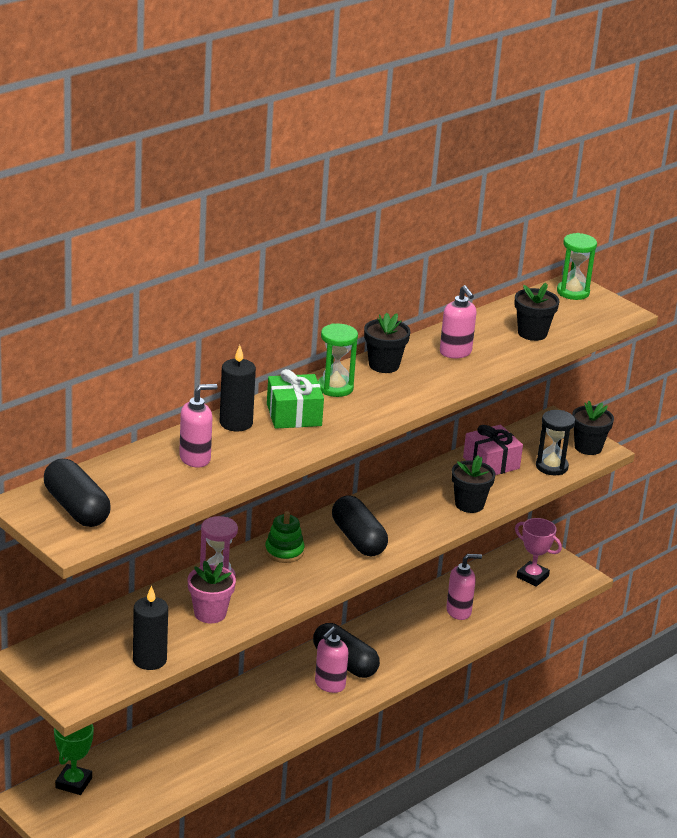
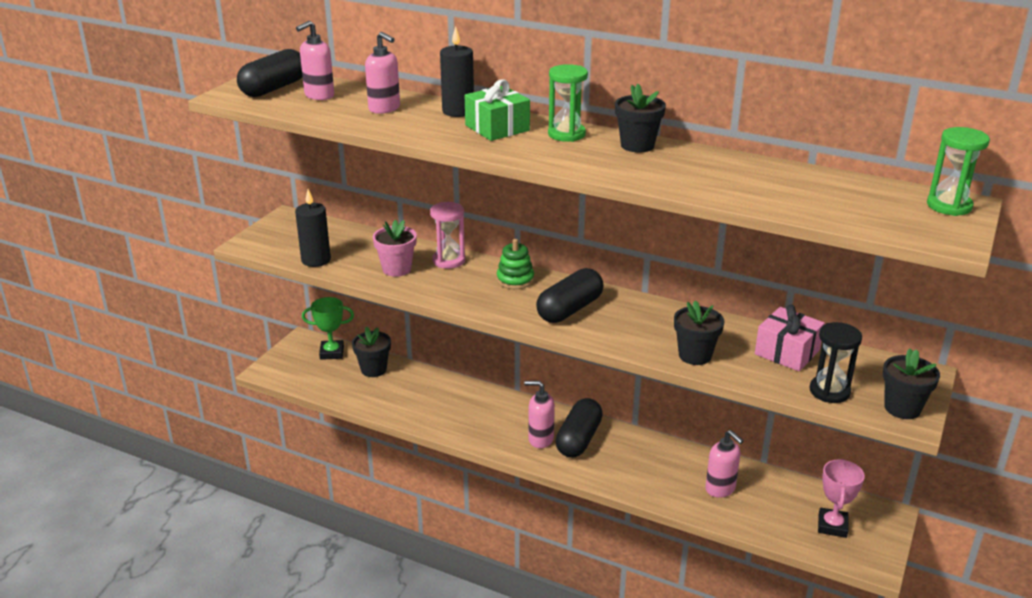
camera: 70 degrees right, 0 degrees up
(455, 352) = (710, 171): pink soap dispenser -> pink soap dispenser (319, 96)
(532, 333) = (814, 200): black flower pot -> black flower pot (373, 369)

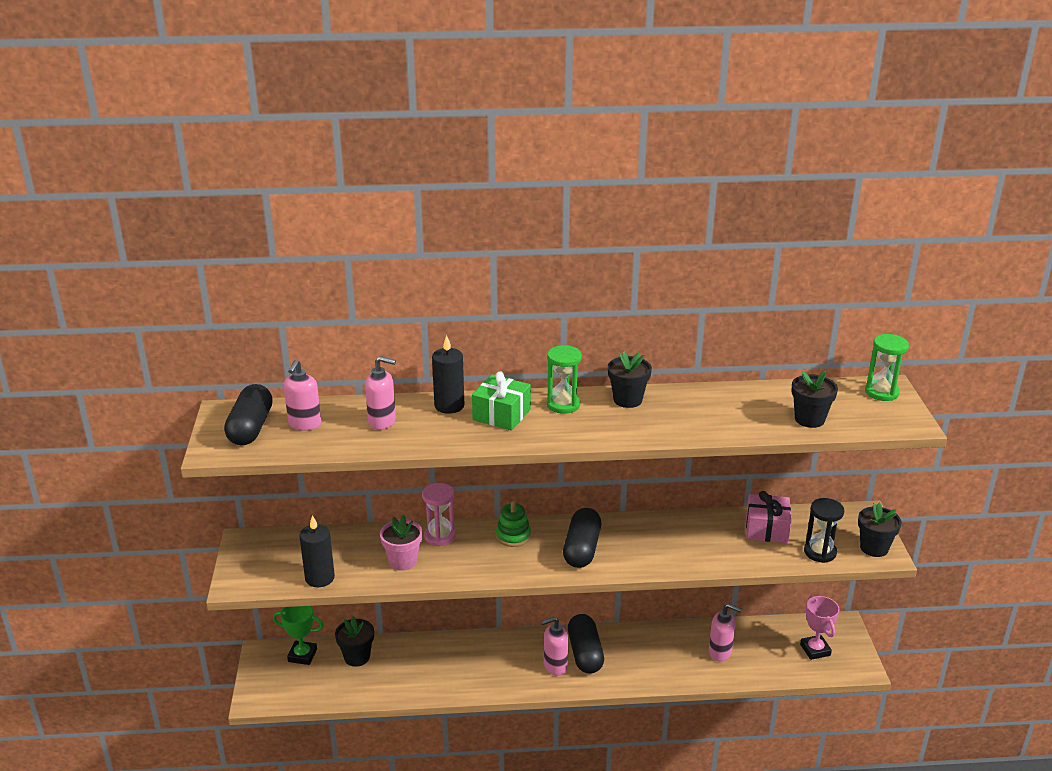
camera: 30 degrees left, 0 degrees up
(332, 353) = (302, 655): green trophy -> green trophy turned 45 degrees clockwise
(695, 355) = (708, 556): black flower pot -> black flower pot (809, 419)

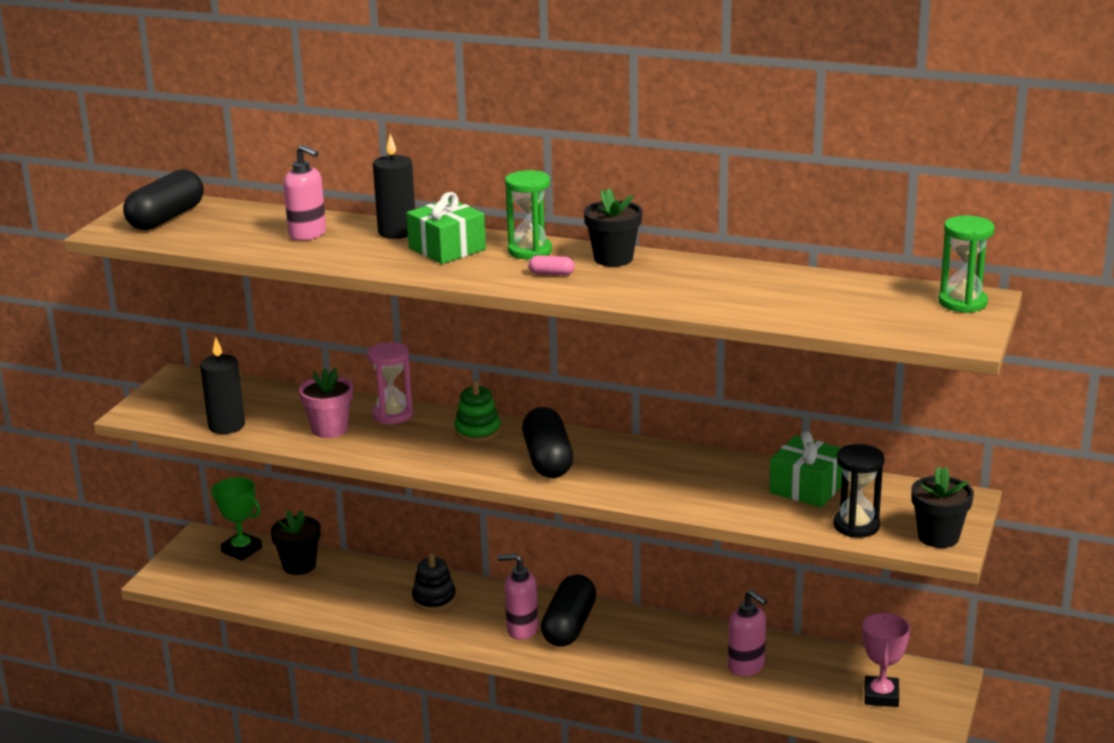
camera: 25 degrees right, 5 degrees down
(304, 424) = (224, 224): pink soap dispenser -> none
(476, 658) = (434, 599): none -> black stacking toy
(581, 549) = (547, 460): black capsule -> black capsule turned 45 degrees counterclockwise
(598, 423) = (551, 274): none -> pink capsule
(766, 529) = (807, 488): pink gift -> green gift
(809, 419) = (826, 312): black flower pot -> none

